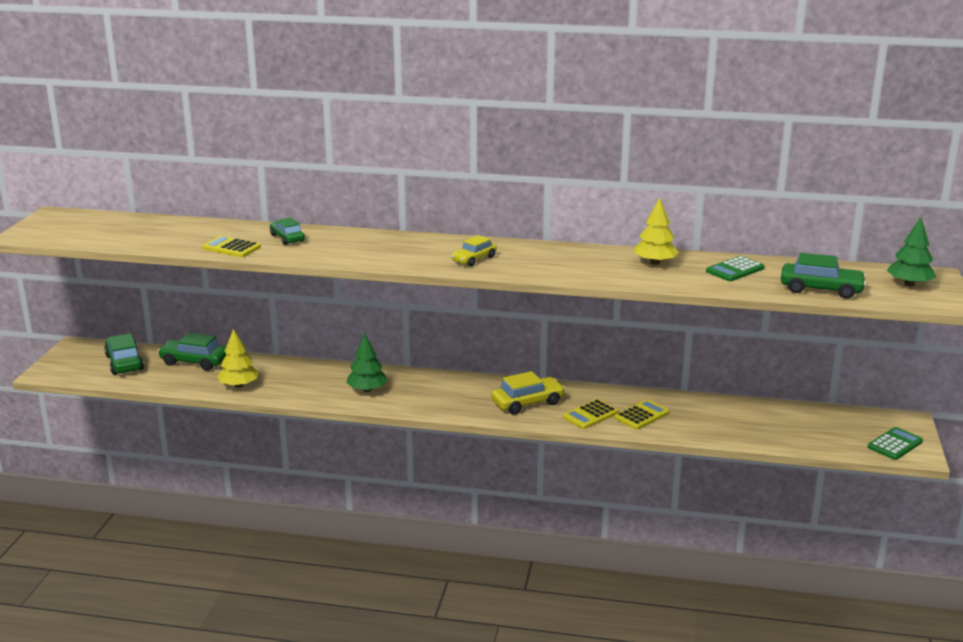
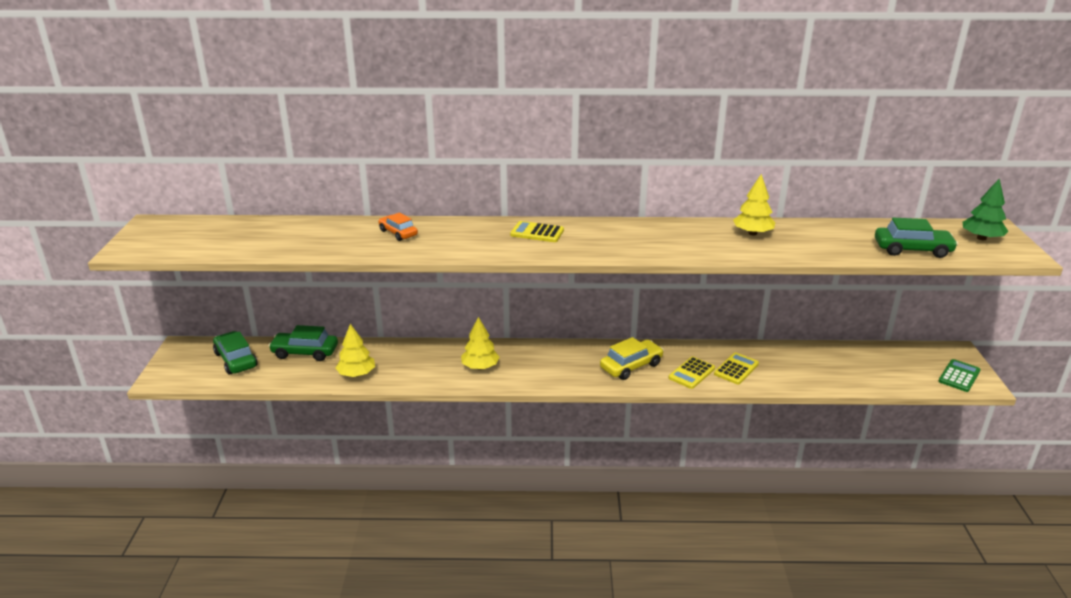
camera: 10 degrees left, 5 degrees up
(231, 248) = (347, 248): yellow calculator -> yellow calculator (537, 233)
(287, 238) = (398, 233): green car -> orange car
(367, 390) = (480, 367): green tree -> yellow tree
(474, 259) = (587, 242): yellow car -> none
(735, 270) = (826, 235): green calculator -> none

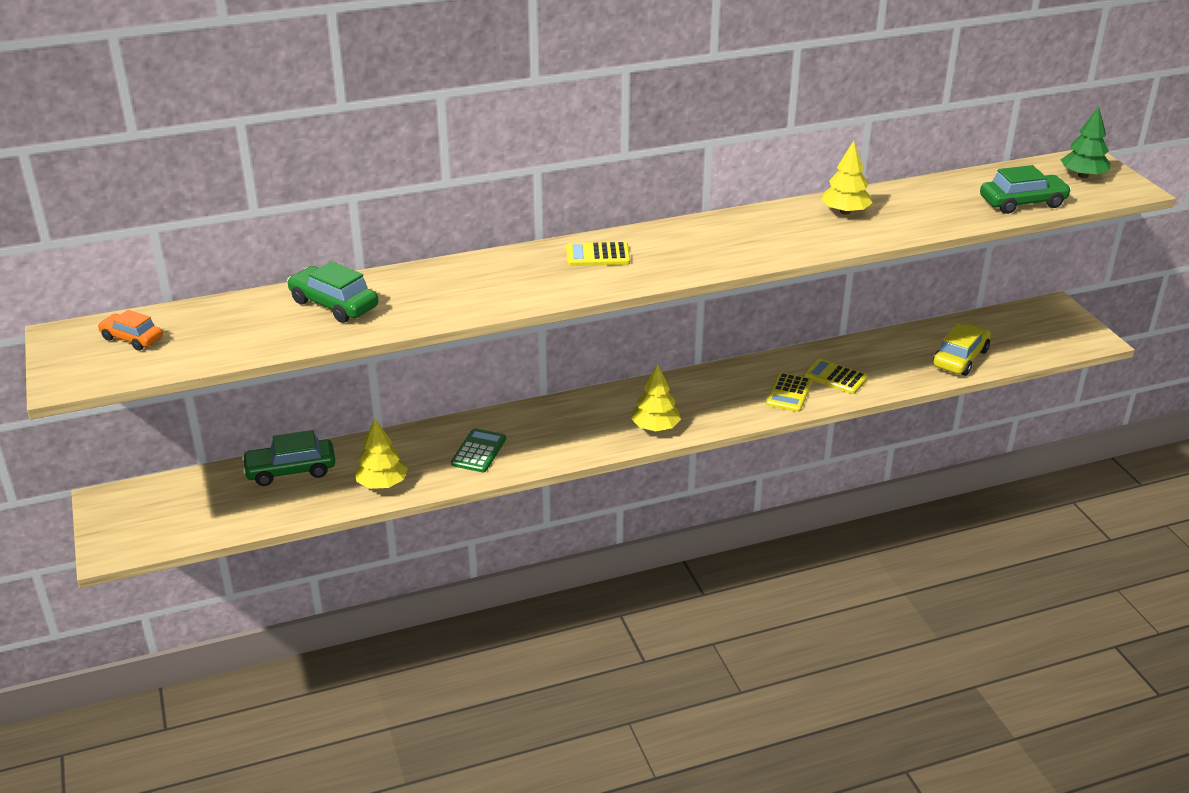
camera: 20 degrees left, 5 degrees up
(236, 360) = (201, 501): green car -> green car (334, 304)
(398, 233) = (423, 287): orange car -> orange car (132, 339)
(480, 367) = (534, 439): yellow tree -> yellow tree (655, 427)
(631, 366) = (715, 399): yellow car -> yellow car (960, 358)
(736, 369) = (835, 377): yellow calculator -> yellow calculator turned 75 degrees counterclockwise
(959, 376) = (1069, 335): green calculator -> green calculator (479, 451)

